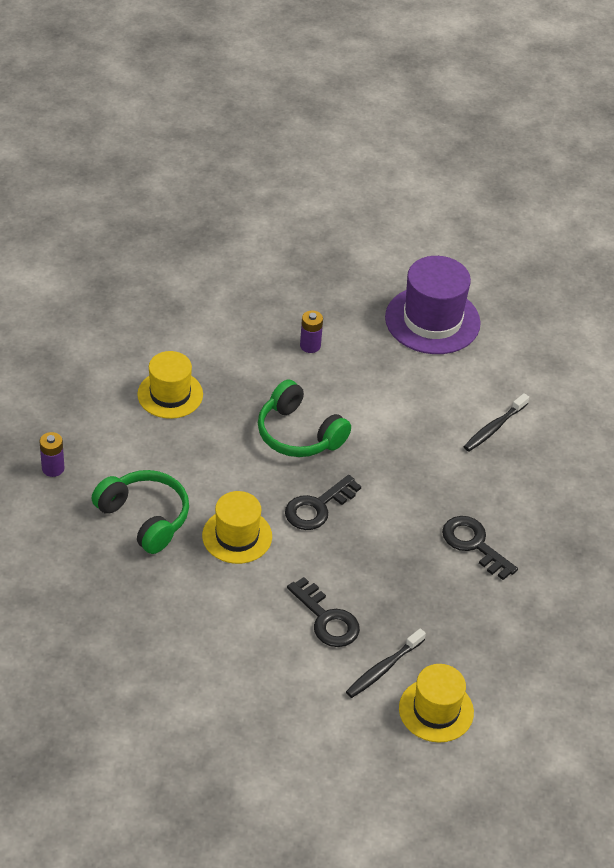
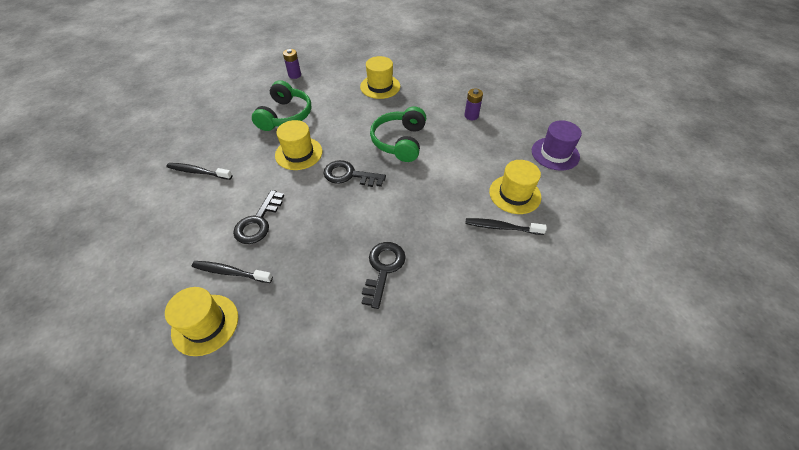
camera: 60 degrees right, 5 degrees up
(187, 647) = (198, 172): none -> black toothbrush
(432, 320) = (555, 153): purple hat -> purple hat, size x0.65
(461, 390) = (515, 194): none -> yellow hat

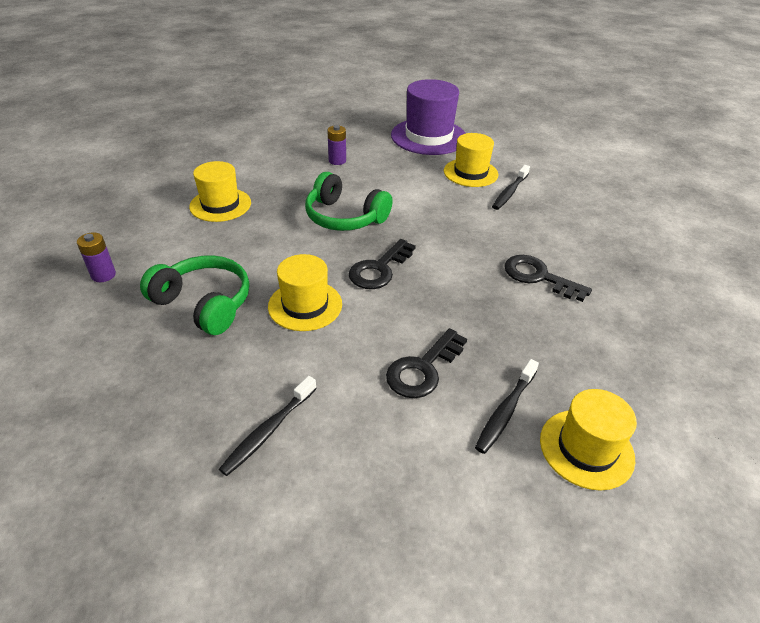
camera: 70 degrees left, 10 degrees down
(258, 222) = (423, 369): black key -> black key turned 90 degrees clockwise
(555, 153) = (428, 137): purple hat -> purple hat, size x1.53

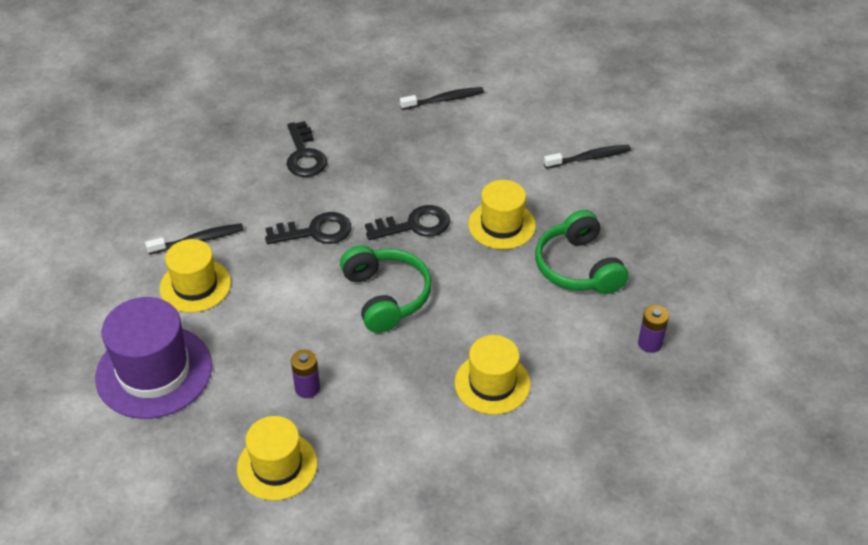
camera: 140 degrees left, 5 degrees up
(423, 369) = (465, 142): black key -> black key (315, 231)
(586, 448) = (424, 66): yellow hat -> yellow hat (277, 466)

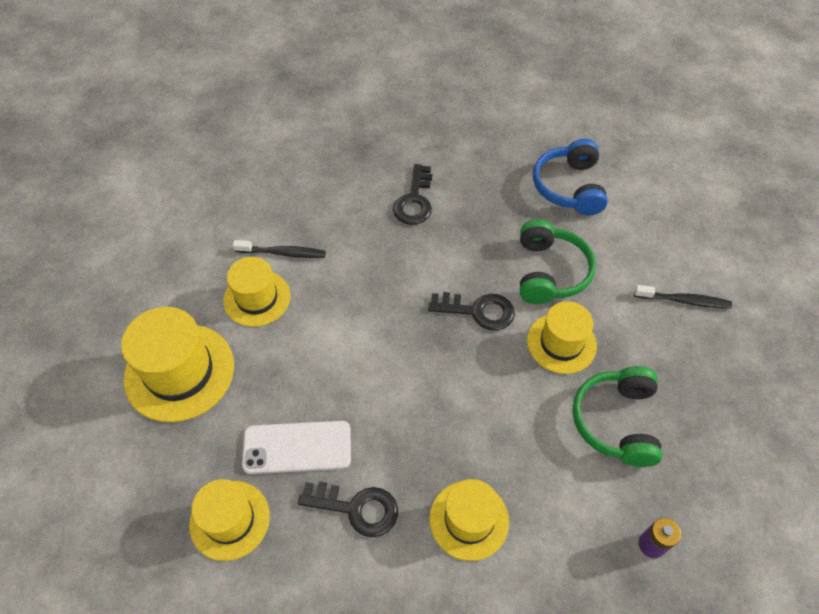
camera: 25 degrees right, 10 degrees up
(154, 371) = (179, 372): purple hat -> yellow hat
(307, 388) = (297, 447): purple battery -> white phone
(315, 231) = (386, 283): black key -> black key (356, 508)
(386, 296) = (415, 378): green headphones -> green headphones (549, 272)
(444, 100) = (569, 187): black toothbrush -> blue headphones

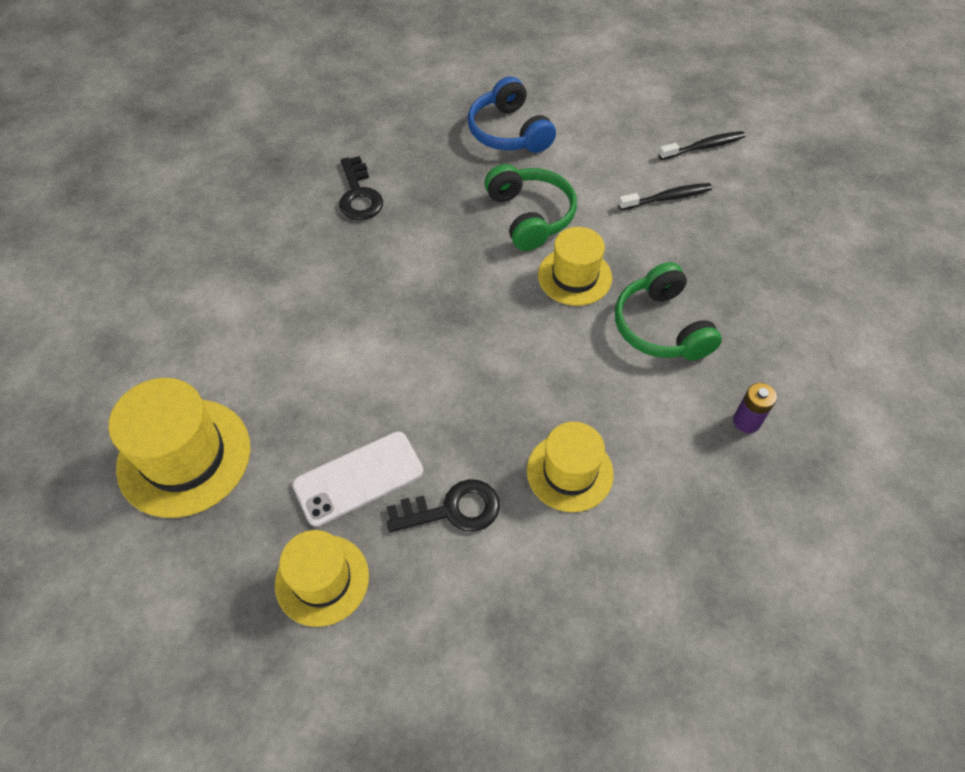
camera: 25 degrees left, 0 degrees up
(257, 298) = (235, 349): yellow hat -> none
(283, 253) = (241, 294): black toothbrush -> black toothbrush (703, 147)
(478, 311) = (479, 277): black key -> none

